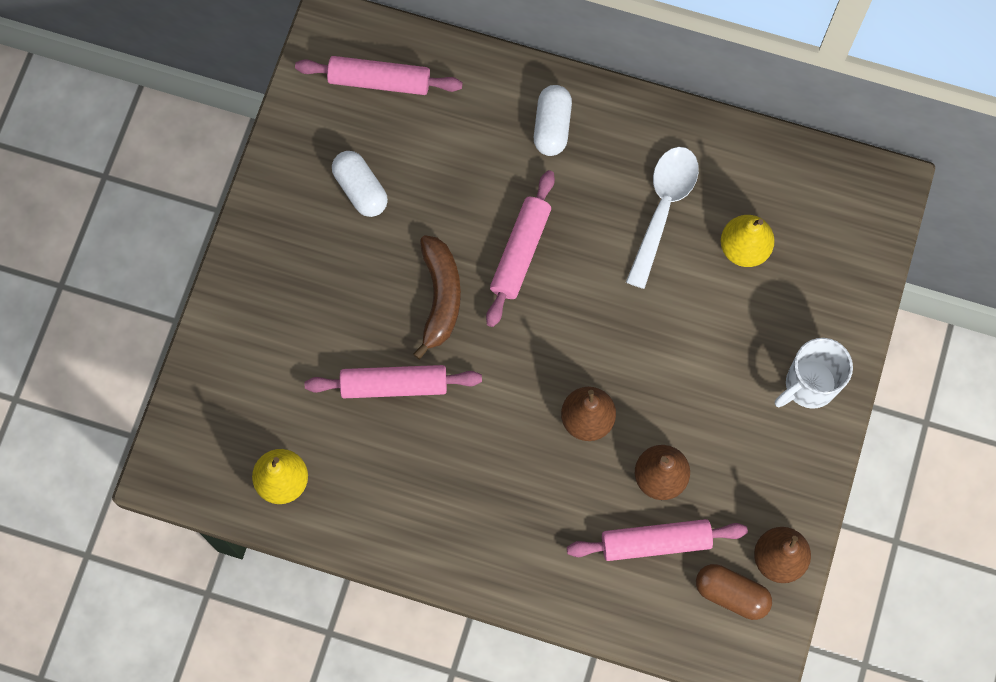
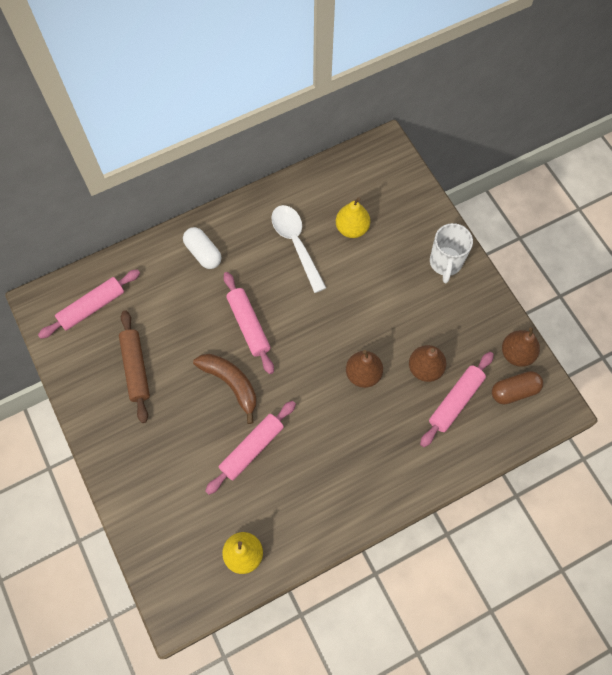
camera: 45 degrees left, 5 degrees down
(360, 189) = (136, 368): white capsule -> brown rolling pin

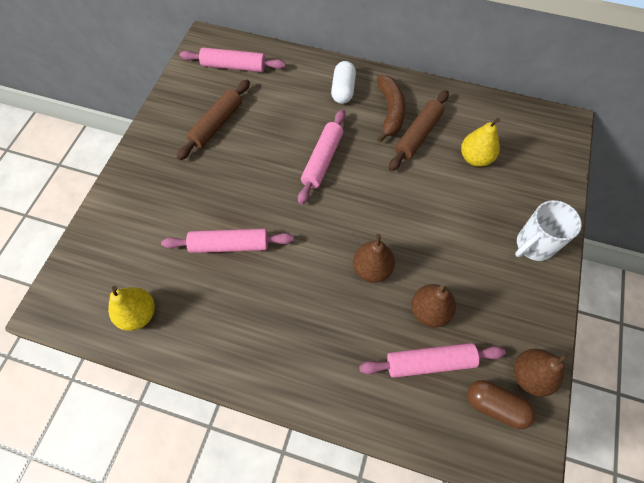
camera: 45 degrees right, 5 degrees down
(231, 383) = (266, 188): brown banana -> brown banana (390, 112)
(296, 244) = (418, 135): white spoon -> brown rolling pin

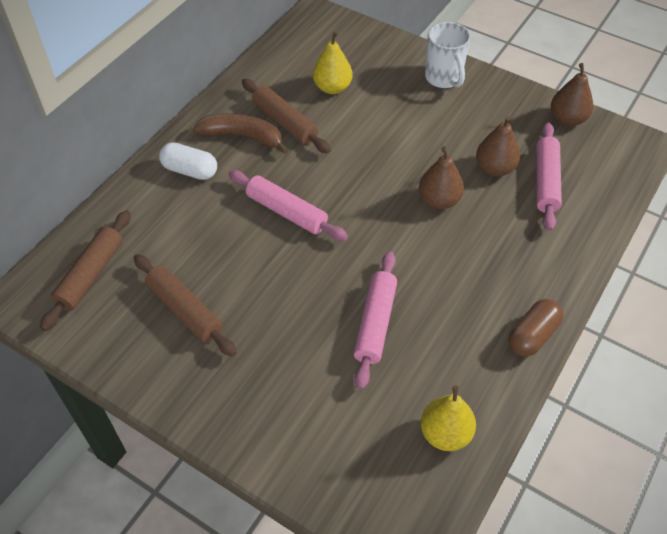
camera: 75 degrees left, 10 degrees down
(234, 66) = (90, 275): pink rolling pin -> brown rolling pin
(495, 406) = (591, 149): brown capsule -> brown capsule (532, 335)

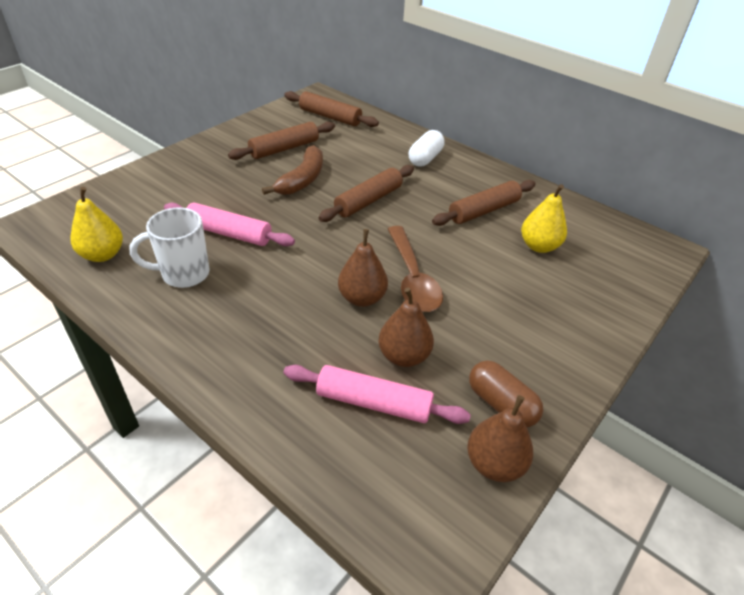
camera: 95 degrees right, 10 degrees down
(243, 137) = (464, 186): brown banana -> brown banana (302, 179)
(287, 212) = (368, 201): pink rolling pin -> brown rolling pin
(402, 169) = (412, 278): none -> brown spoon
(444, 78) = (569, 340): white mug -> white mug (183, 274)
(532, 335) = (162, 333): brown capsule -> brown capsule (501, 404)

